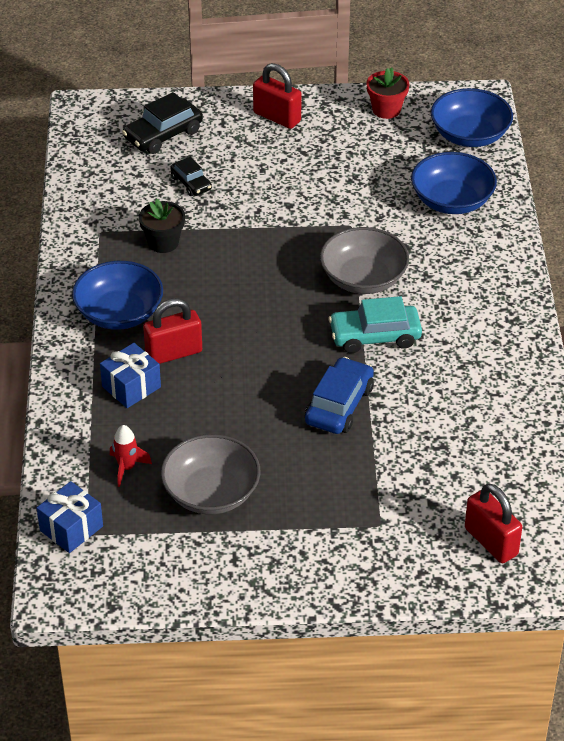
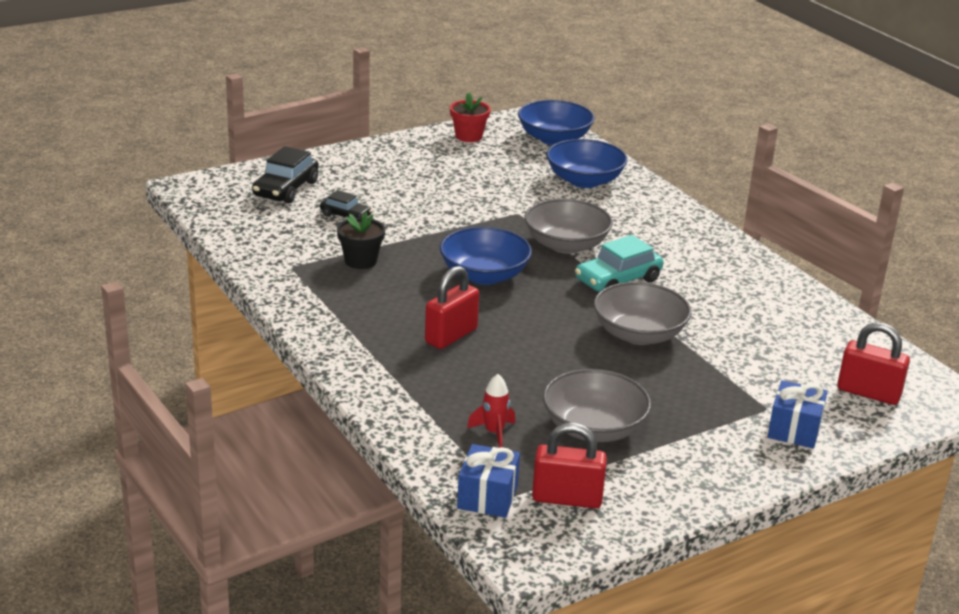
camera: 30 degrees left, 15 degrees down
(119, 313) = (369, 320): blue bowl -> blue bowl (484, 275)
(131, 387) = (436, 371): blue gift -> blue gift (794, 429)
(277, 117) = (379, 158): red padlock -> red padlock (567, 499)
(339, 405) = (639, 334): blue car -> grey bowl

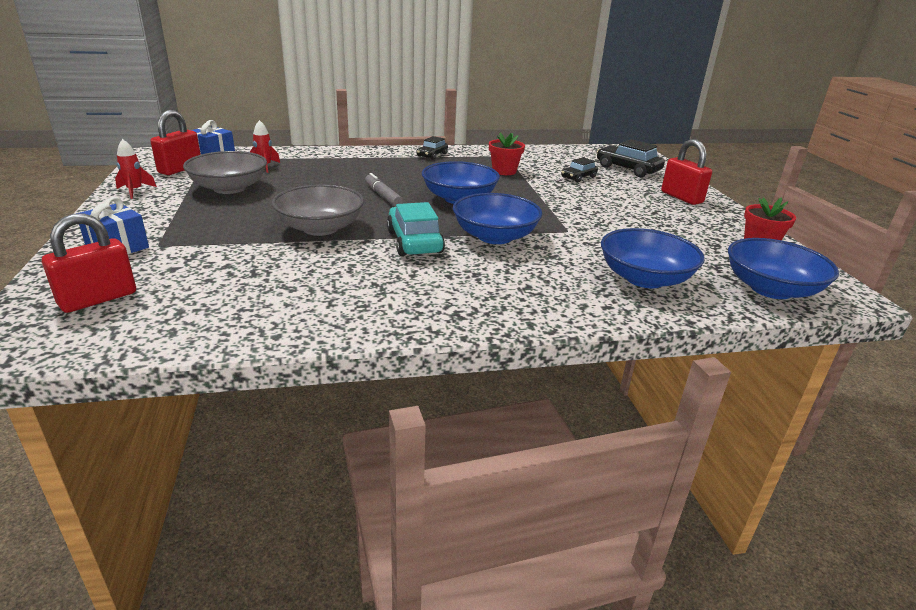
camera: 110 degrees right, 0 degrees up
(331, 319) = (432, 155): none -> black car
(360, 261) = (504, 171): black flower pot -> red flower pot
(451, 336) = (383, 176): red padlock -> red padlock (681, 197)
(519, 320) = (383, 196): none -> grey marker
(566, 245) = (495, 236): grey bowl -> blue bowl
(670, 494) = (135, 191): none -> red rocket

